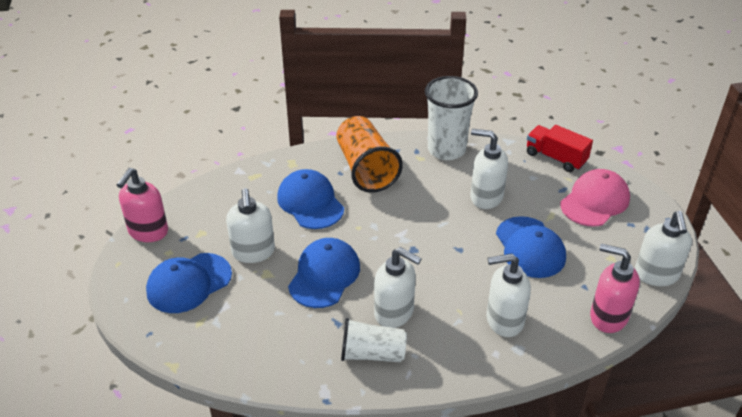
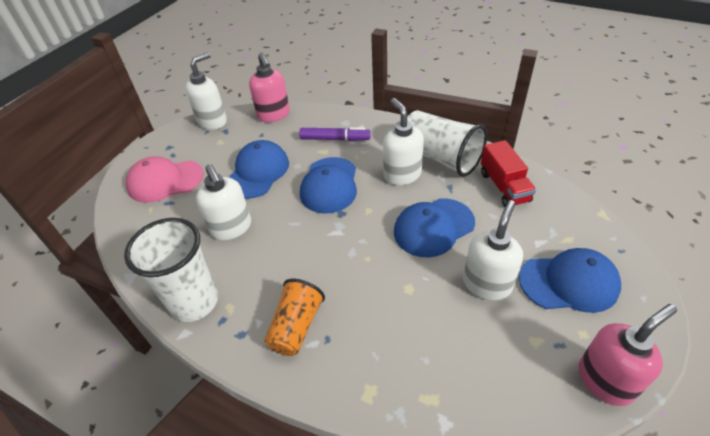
camera: 140 degrees left, 5 degrees up
(310, 202) = (390, 314): blue cap -> blue cap (329, 185)
(366, 169) = (296, 326): orange cup -> orange cup, size x0.66
(372, 354) = (440, 157): white cup -> white cup, size x1.52
(504, 320) = (335, 139): white soap dispenser -> purple marker
(555, 158) = (126, 233): red truck -> red truck (504, 187)

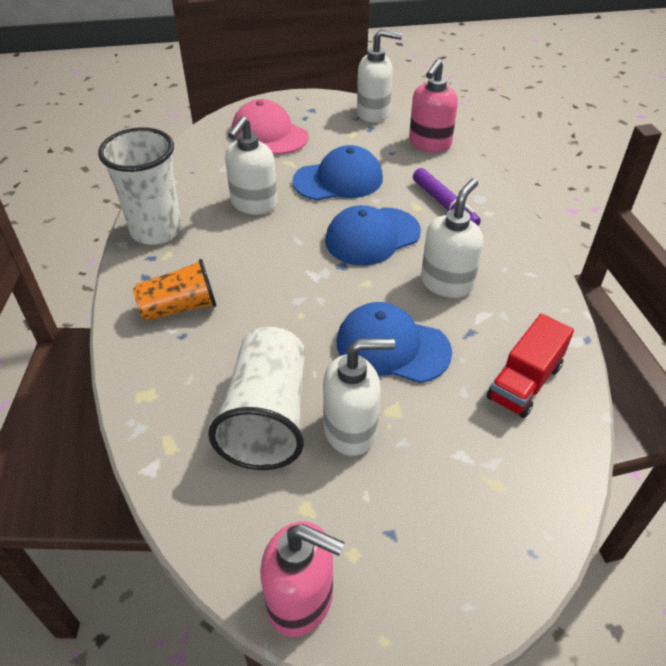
camera: 50 degrees right, 0 degrees up
(440, 157) = (511, 301): white cup -> white cup (267, 417)
(569, 282) = (422, 511): blue cap -> none

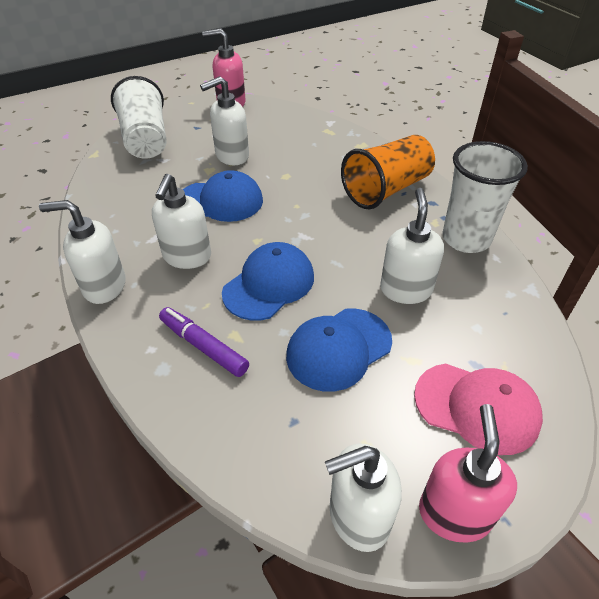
camera: 160 degrees right, 0 degrees up
(179, 307) = (386, 189): orange cup -> orange cup, size x1.52
(267, 417) = (284, 151): white cup -> white cup (146, 139)
(429, 144) = (245, 458): pink soap dispenser -> pink soap dispenser (454, 513)
(524, 382) = (122, 201): red truck -> none
(535, 273) = (104, 286): none -> white soap dispenser

